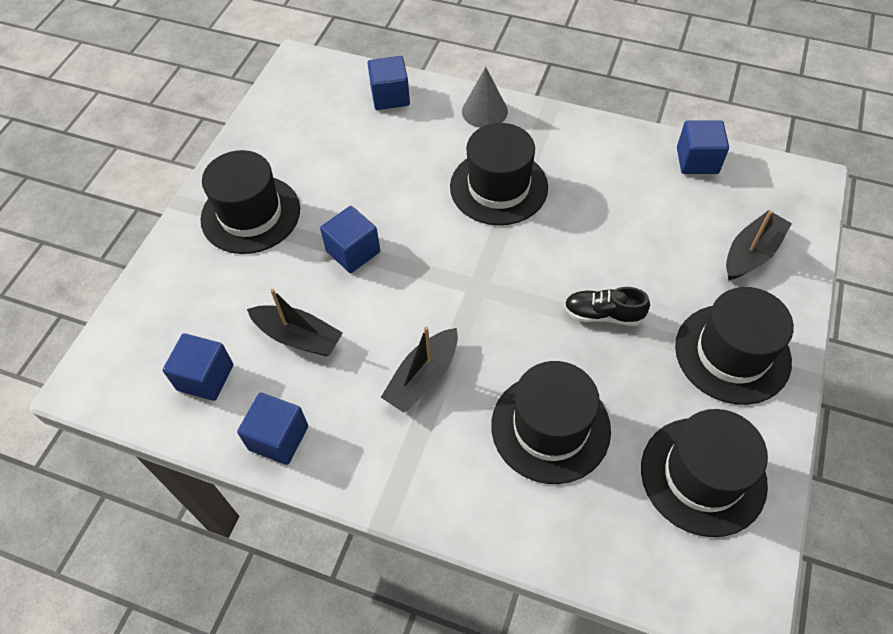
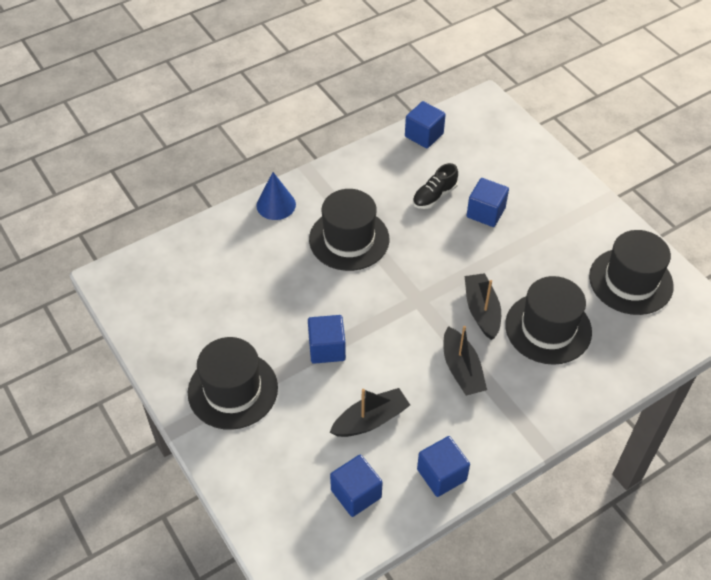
camera: 55 degrees left, 5 degrees down
(390, 96) = (205, 245): blue cube -> blue cube (485, 212)
(484, 111) = (276, 205): grey cone -> blue cone
(603, 314) = (493, 253): black shoe -> black shoe (434, 196)
(732, 353) = (568, 216): black hat -> none
(751, 253) = (511, 160): black boat -> black boat (481, 311)

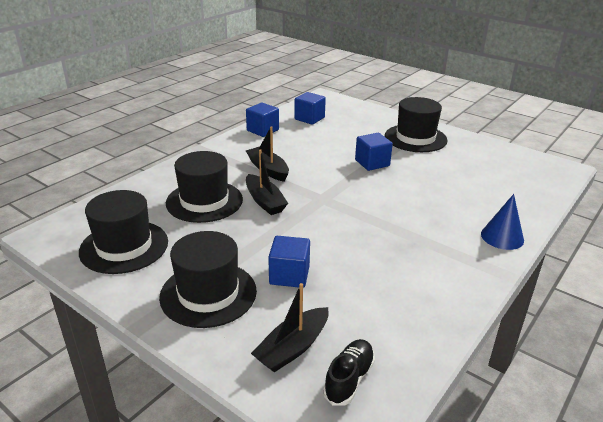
camera: 160 degrees right, 20 degrees down
(349, 239) = (410, 225): black hat -> black hat (208, 294)
(370, 420) = (319, 141): black boat -> black boat (293, 348)
(424, 135) = (410, 350): blue cube -> none
(434, 196) = (353, 279): black shoe -> black shoe (349, 379)

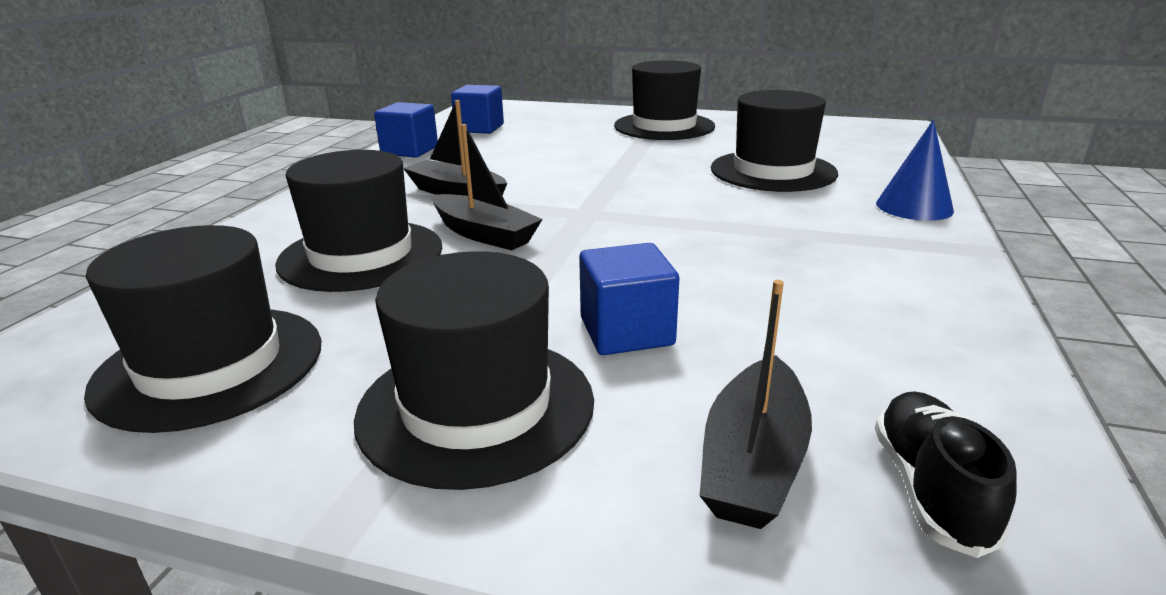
camera: 20 degrees left, 5 degrees down
(372, 163) = (627, 160): blue cube -> none
(447, 190) = (773, 171): none -> black hat

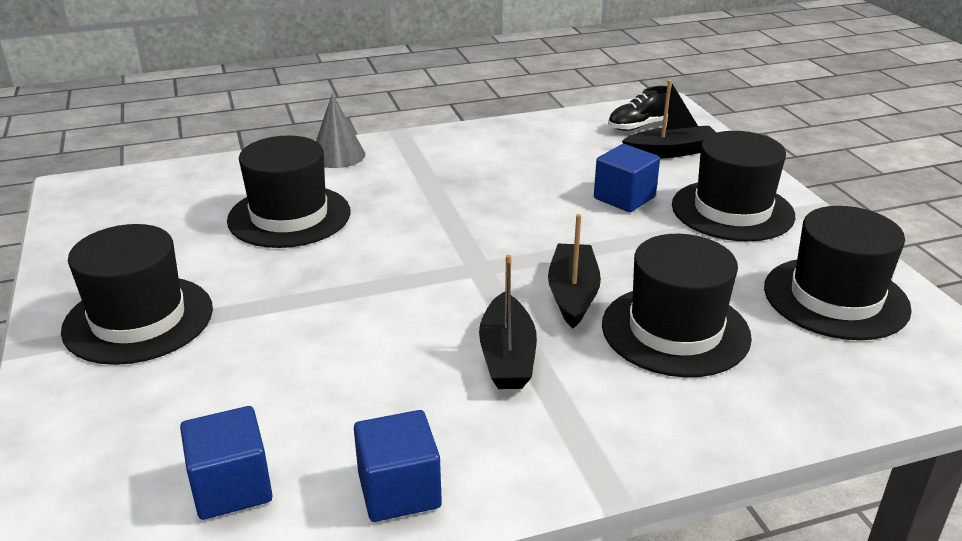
camera: 125 degrees left, 5 degrees up
(914, 207) = (338, 155): blue cone -> grey cone

